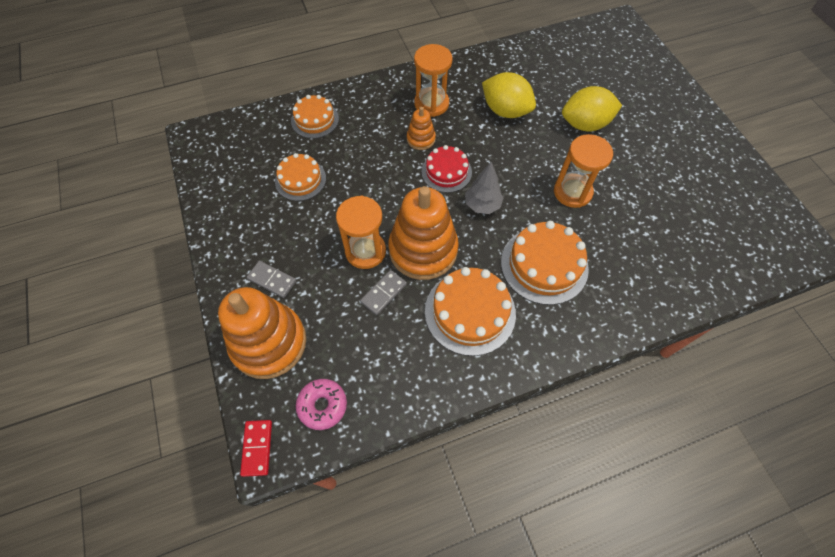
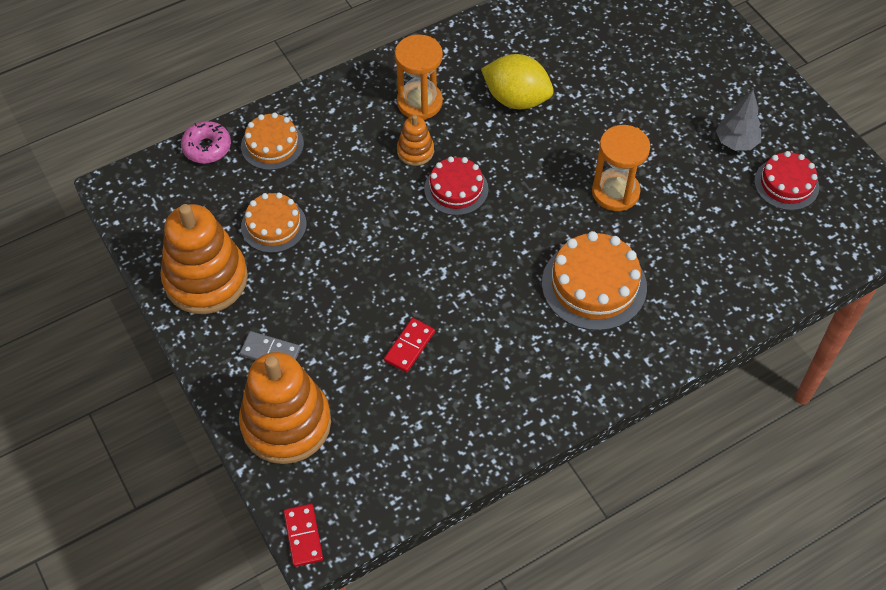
camera: 10 degrees left, 5 degrees down
(322, 405) = (366, 480): pink donut -> pink donut (207, 147)
(365, 251) = (376, 301): orange hourglass -> none
(383, 293) = (409, 346): grey domino -> red domino
(423, 250) = (446, 289): orange stacking toy -> orange stacking toy (206, 279)
(470, 312) = (516, 352): orange cake -> none
(482, 205) = (508, 224): grey tree -> grey tree (736, 142)
(585, 124) = (619, 103): yellow lemon -> none
(714, 205) = (786, 184): none -> red cake

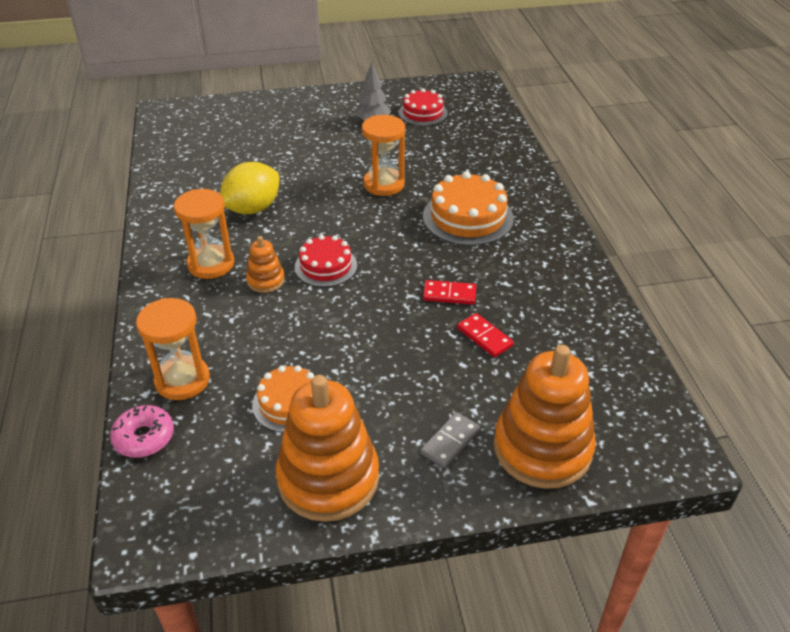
camera: 70 degrees left, 15 degrees down
(272, 145) = (182, 380): orange cake -> orange hourglass
(303, 536) = (677, 464): red domino -> red domino (449, 294)

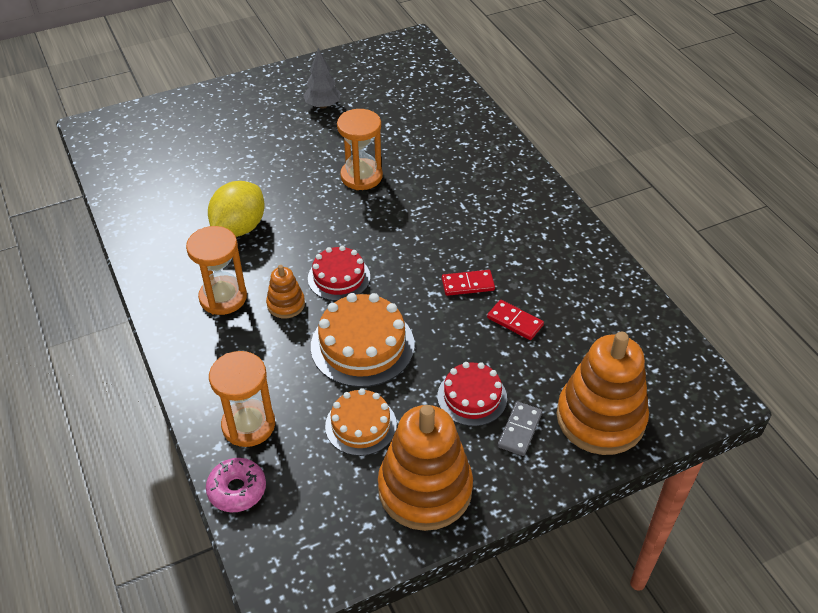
camera: 15 degrees left, 5 degrees up
(423, 113) = (370, 87): red cake -> red cake (472, 397)
(467, 217) = (456, 199): orange cake -> orange cake (362, 345)

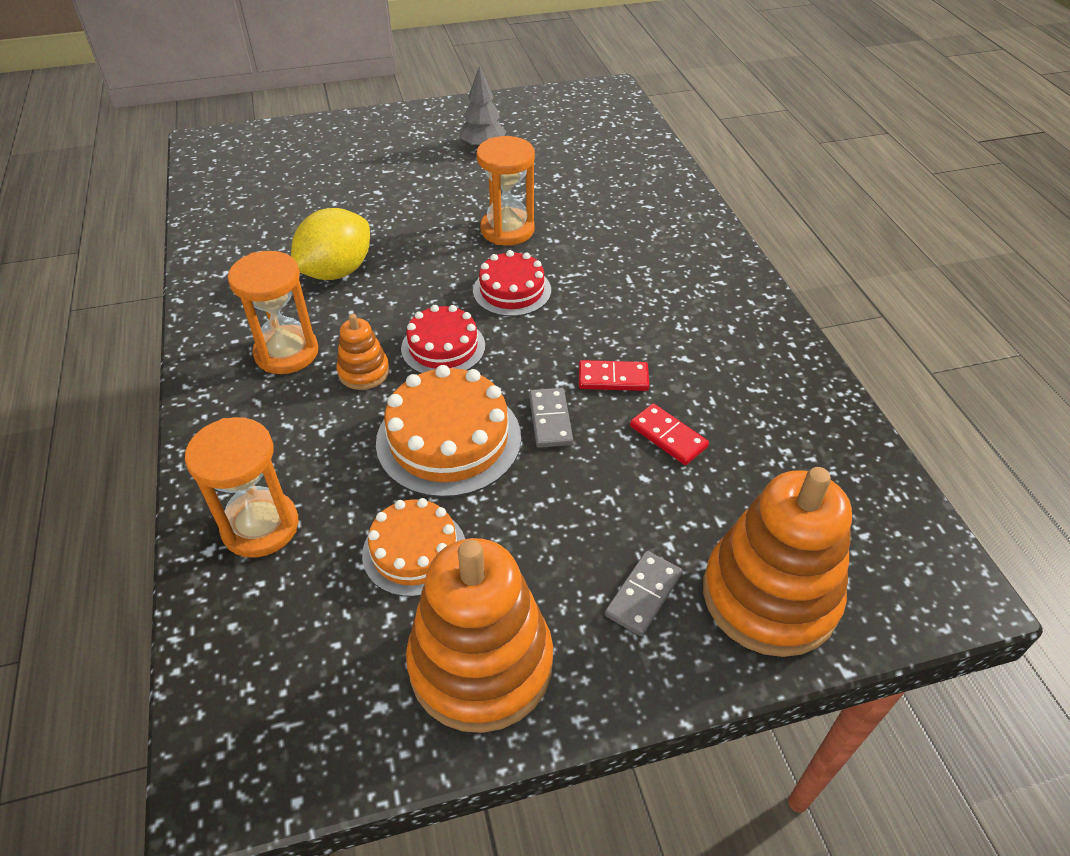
camera: 10 degrees right, 0 degrees up
(237, 490) = (212, 618): pink donut -> none
(430, 321) = (550, 420): none -> grey domino
(472, 397) = (583, 534): red cake -> red cake (512, 290)

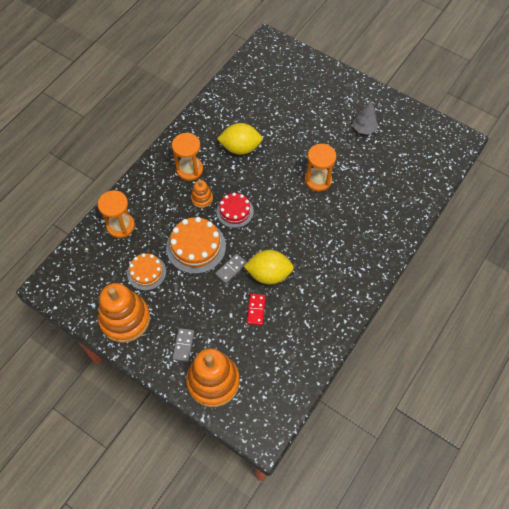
camera: 50 degrees right, 15 degrees up
(512, 290) = (284, 209): red cake -> none
(613, 378) = (268, 274): red domino -> yellow lemon
(643, 594) = (183, 345): grey domino -> grey domino turned 75 degrees counterclockwise

